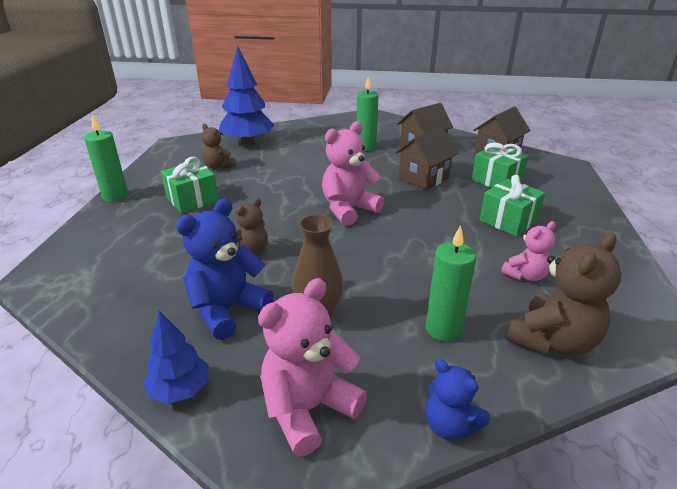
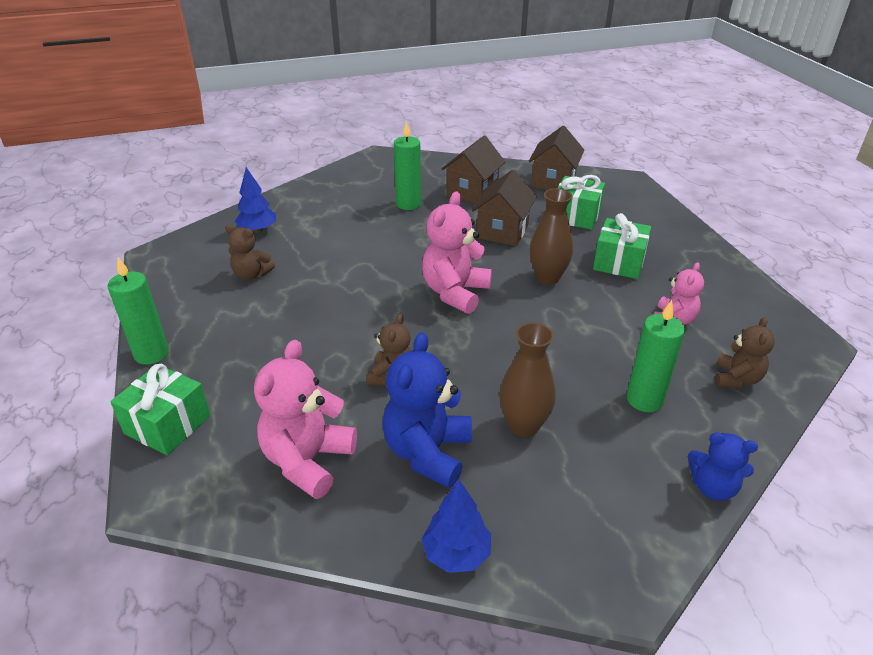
camera: 25 degrees left, 5 degrees up
(192, 199) = (260, 330): green gift -> green gift (168, 424)
(247, 142) = (258, 230): blue tree -> blue tree, size x0.56
(308, 408) = (590, 521): pink teddy bear -> pink teddy bear (308, 461)
(434, 217) = (547, 277): none -> brown vase
(552, 340) = (736, 379): brown teddy bear -> brown teddy bear, size x0.60

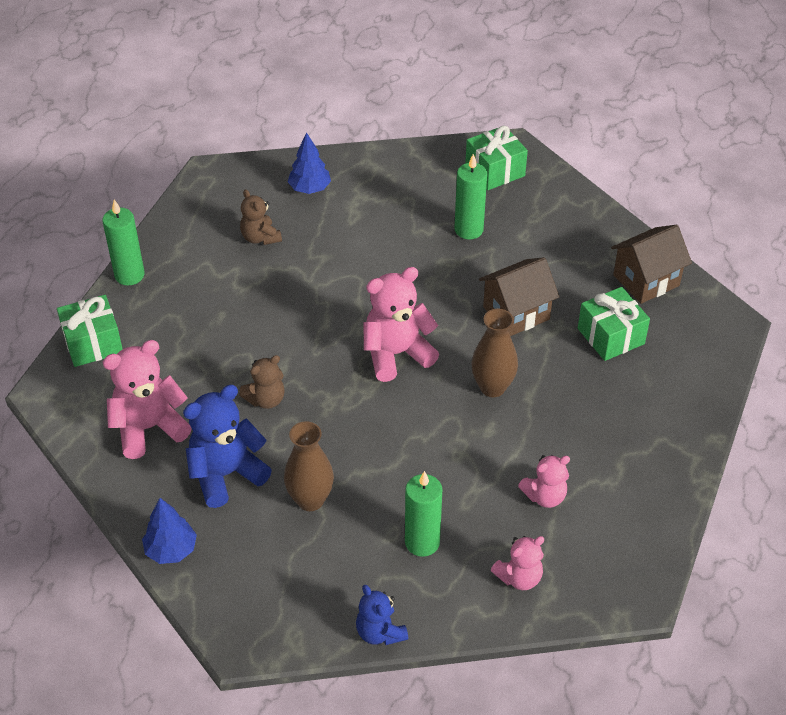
camera: 40 degrees right, 10 degrees up
(472, 192) = (546, 248): brown house -> none
(619, 262) = (578, 412): green gift -> green gift (495, 170)
(736, 379) = (519, 577): brown teddy bear -> pink teddy bear

